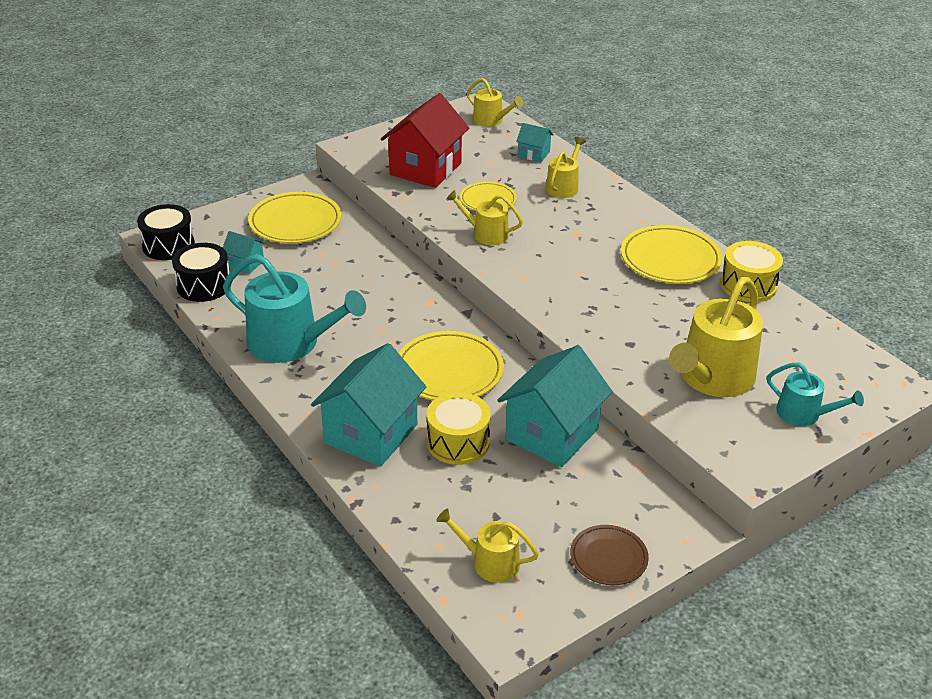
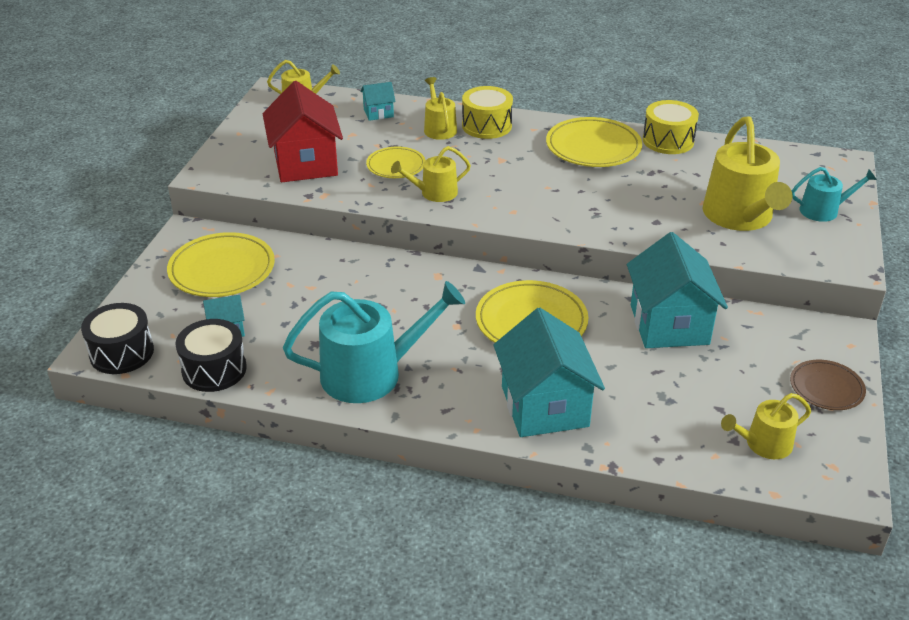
camera: 40 degrees left, 0 degrees up
(458, 442) = (616, 371): yellow drum -> yellow drum (486, 126)

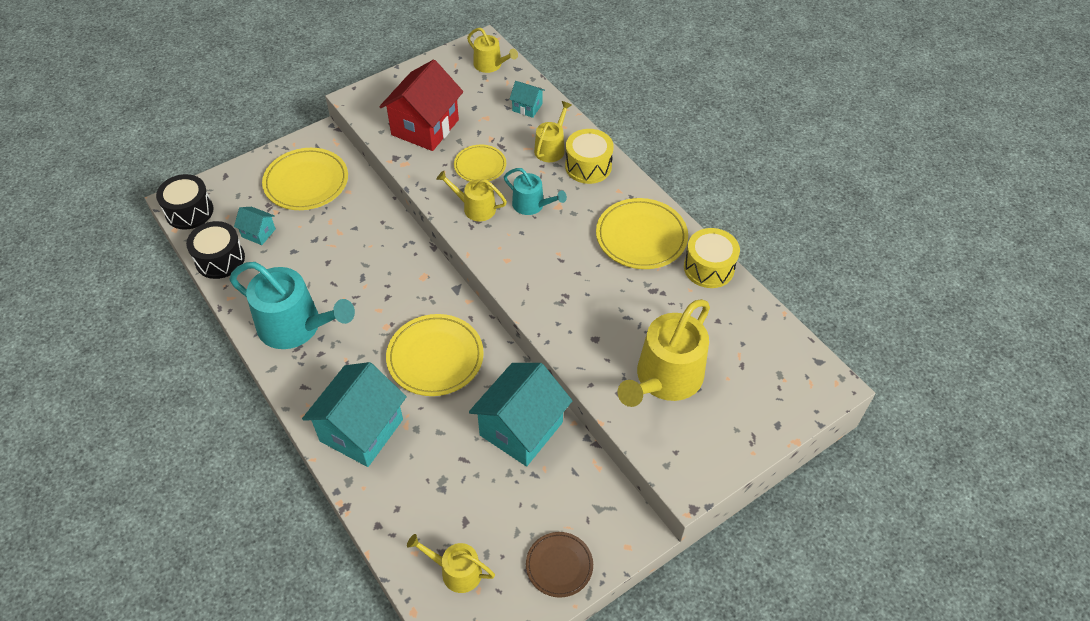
camera: 40 degrees right, 15 degrees up
(823, 210) = (742, 420): turquoise watering can -> turquoise watering can (532, 205)

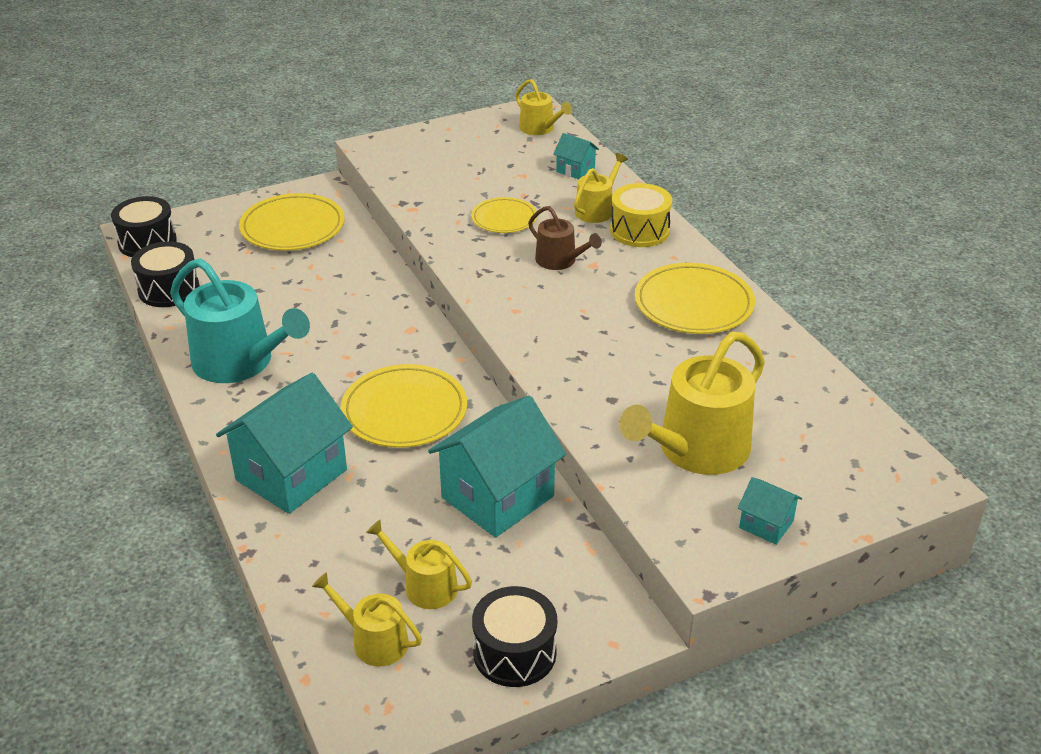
camera: 10 degrees right, 15 degrees down
(258, 233) = (222, 269): turquoise house -> turquoise house (766, 524)
(425, 127) = (446, 178): red house -> none
(475, 208) = (488, 257): yellow watering can -> yellow watering can (425, 586)
(532, 205) = (560, 261): turquoise watering can -> brown watering can
(559, 565) = (514, 652): brown plate -> black drum
(709, 268) = (777, 343): yellow drum -> none

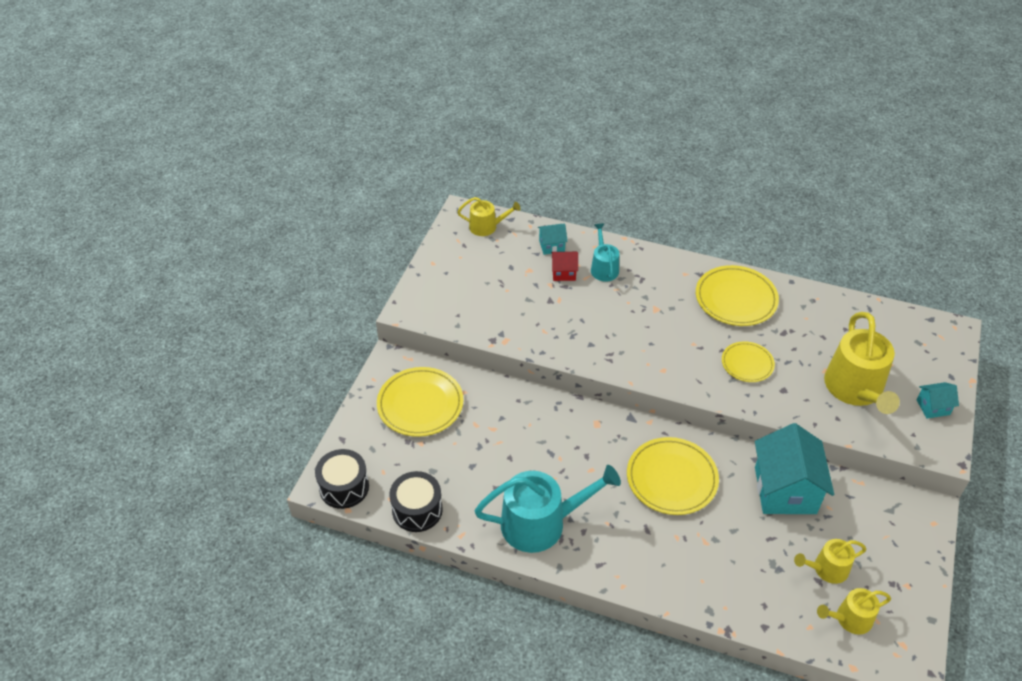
camera: 45 degrees left, 10 degrees up
(291, 475) = (678, 567): turquoise house -> none
(504, 219) = (566, 310): yellow plate -> yellow plate (747, 364)
(514, 652) = (907, 566): black drum -> none
(551, 193) = (563, 273): none -> red house
(560, 261) = (636, 319): brown watering can -> none
(596, 210) = (603, 268): yellow watering can -> turquoise watering can
(639, 230) = (645, 267): yellow drum -> none

